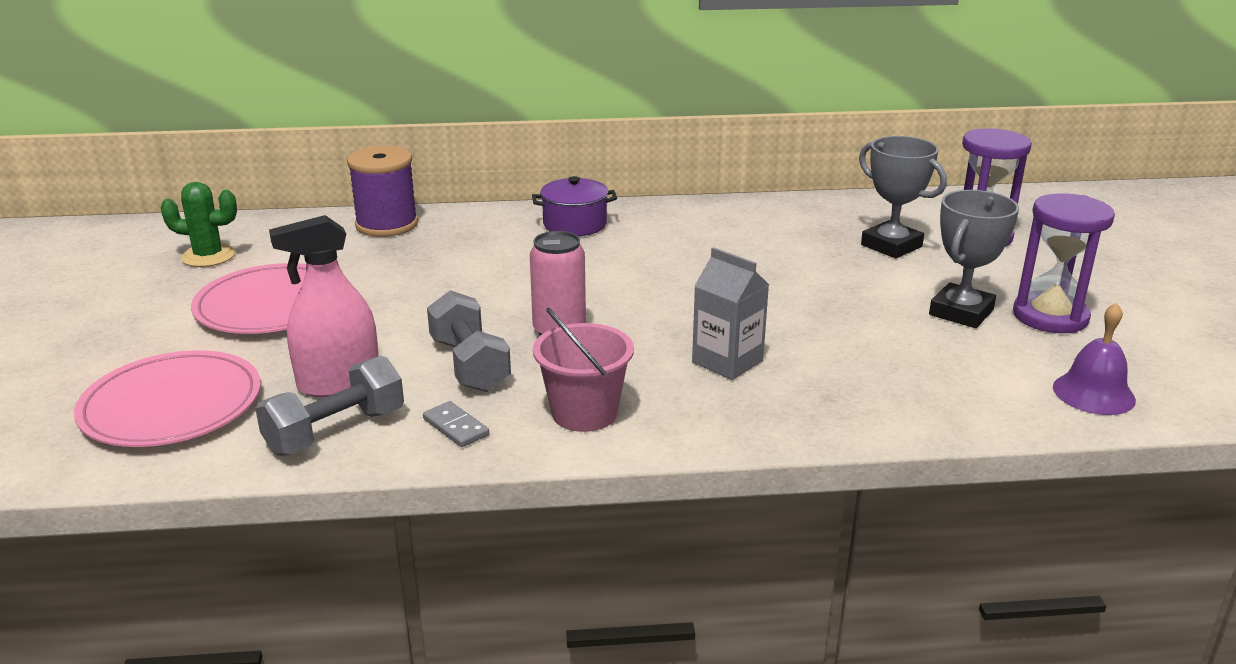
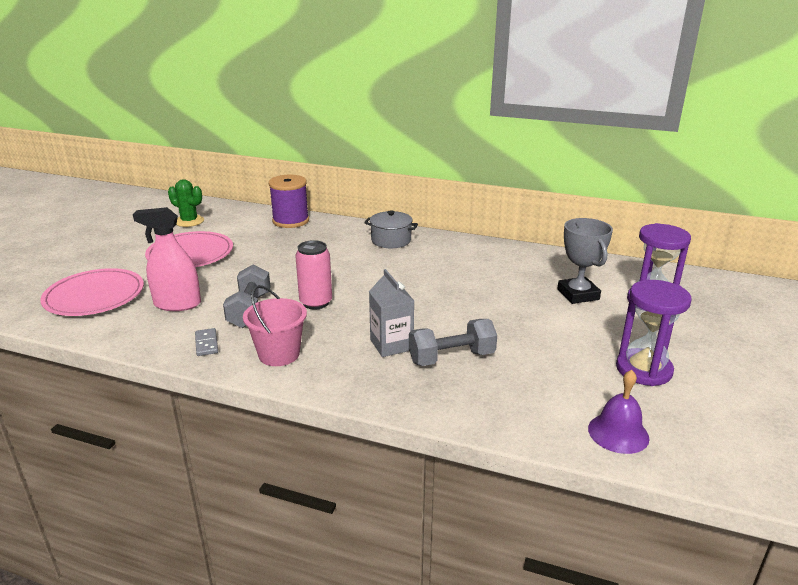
camera: 25 degrees right, 0 degrees up
(335, 431) = (149, 330): grey dumbbell -> grey dumbbell (451, 358)
(574, 224) = (391, 240): purple pot -> grey pot
(961, 312) = (579, 351): grey trophy -> none

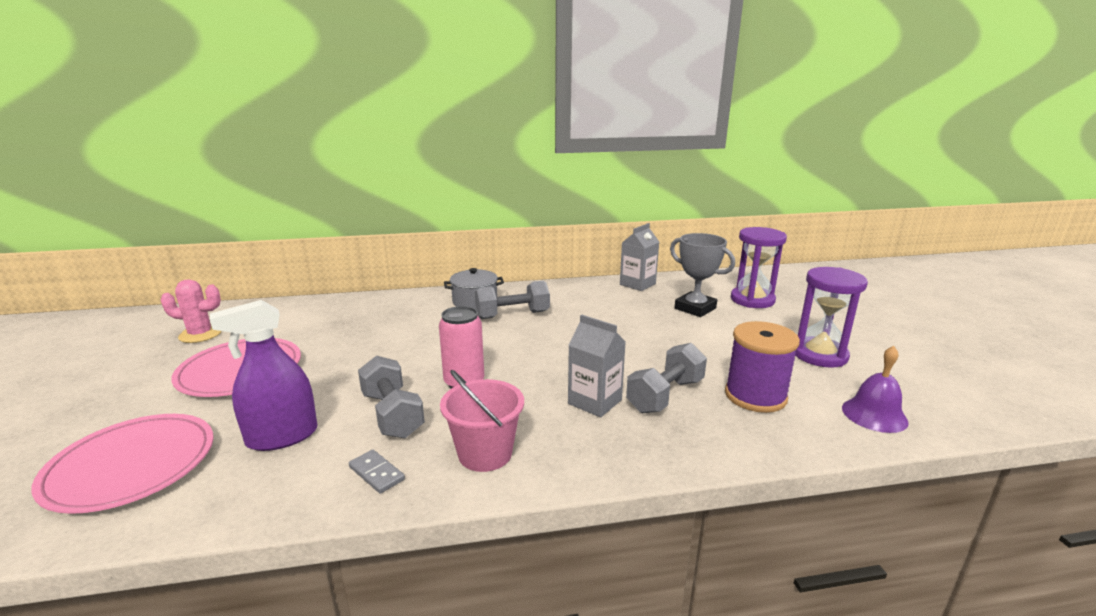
camera: 30 degrees left, 5 degrees down
(177, 304) = (282, 437): pink spray bottle -> purple spray bottle
(189, 221) = (200, 334): green cactus -> pink cactus
(290, 221) = (340, 306): purple spool -> purple spool (755, 396)
(408, 259) = (512, 315): none -> grey dumbbell
(552, 258) = (637, 284): none -> grey carton

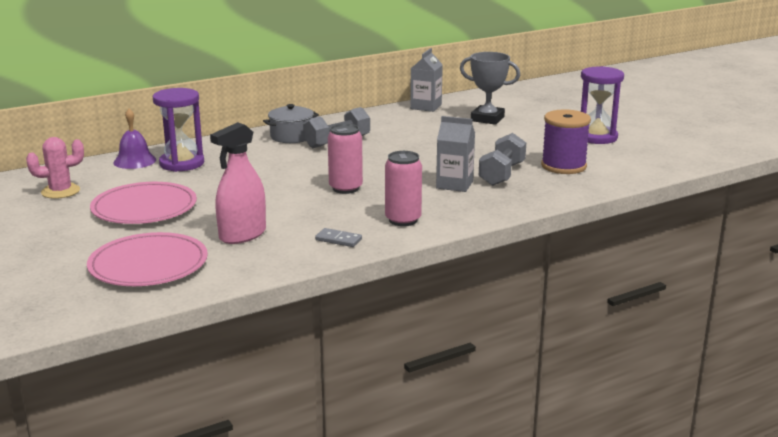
camera: 20 degrees left, 0 degrees up
(282, 437) = (242, 235): purple spray bottle -> pink spray bottle
(392, 414) = (311, 212): grey dumbbell -> none
(485, 454) = (403, 220): pink bucket -> pink can
(752, 300) = (529, 107): purple hourglass -> purple hourglass (182, 163)
(874, 414) = (643, 165): purple bell -> purple bell (134, 161)

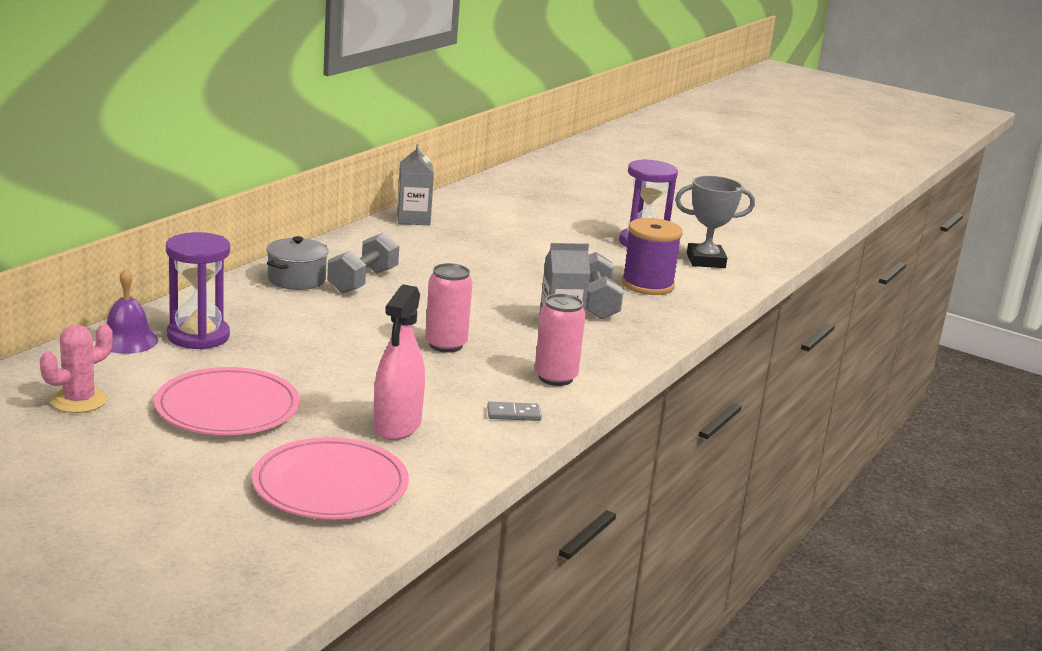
camera: 30 degrees left, 0 degrees up
(487, 119) = (502, 230): grey trophy -> grey trophy (705, 261)

